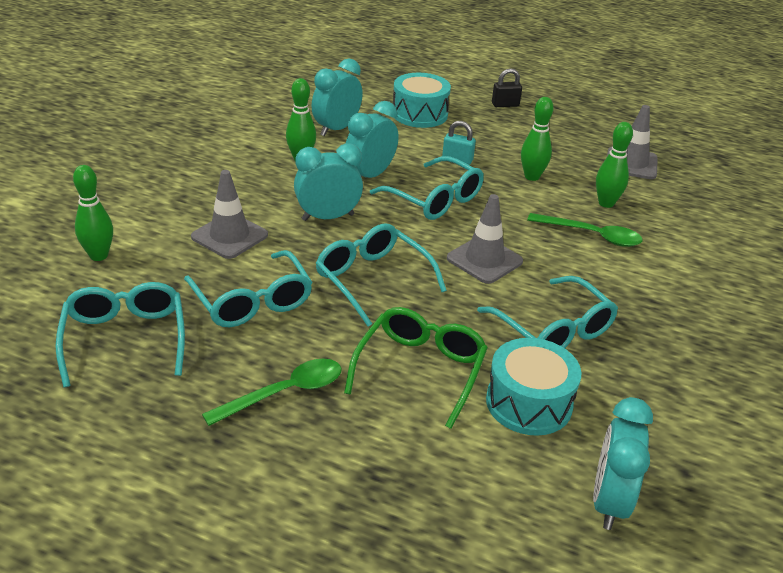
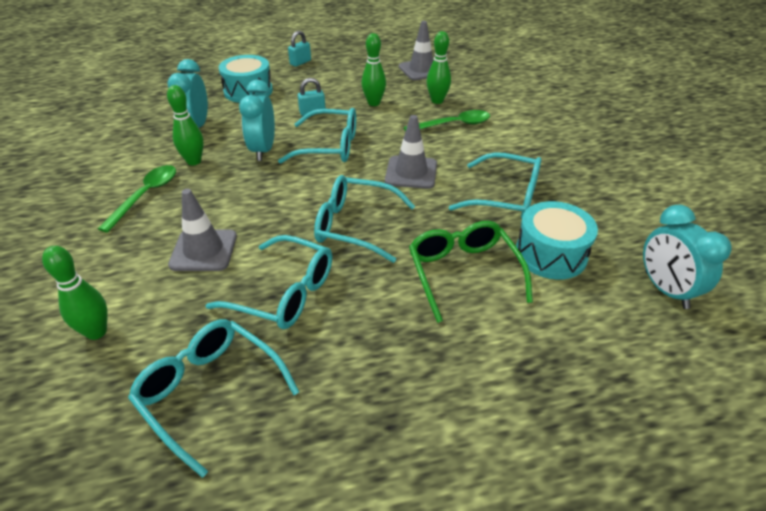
camera: 35 degrees left, 5 degrees up
(284, 393) = (395, 351): green spoon -> green spoon (146, 196)
(328, 217) = (267, 196): turquoise clock -> none
(505, 105) = (300, 62): black padlock -> turquoise padlock

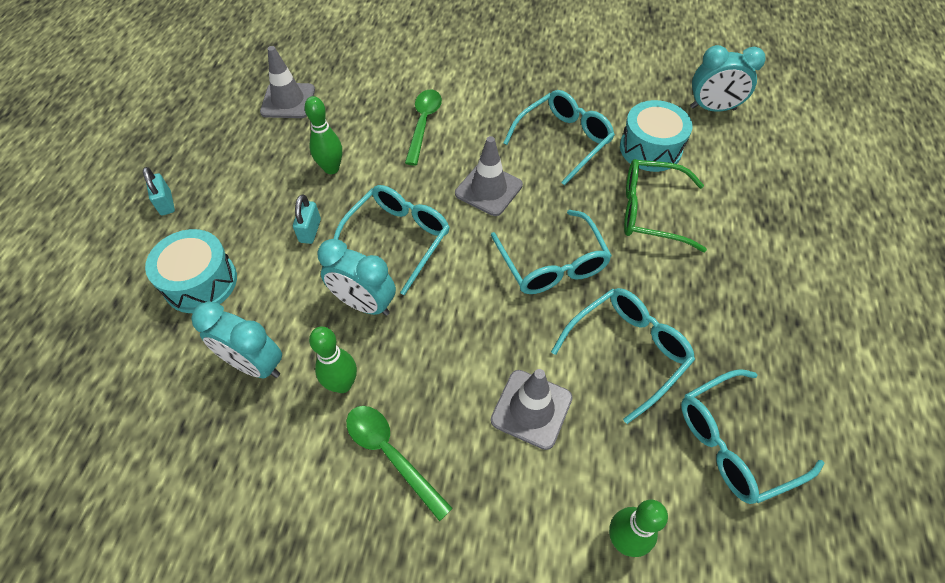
camera: 65 degrees left, 15 degrees up
(355, 226) = (552, 264): turquoise glasses -> turquoise glasses turned 60 degrees counterclockwise
(437, 101) = (367, 116): green bowling pin -> none

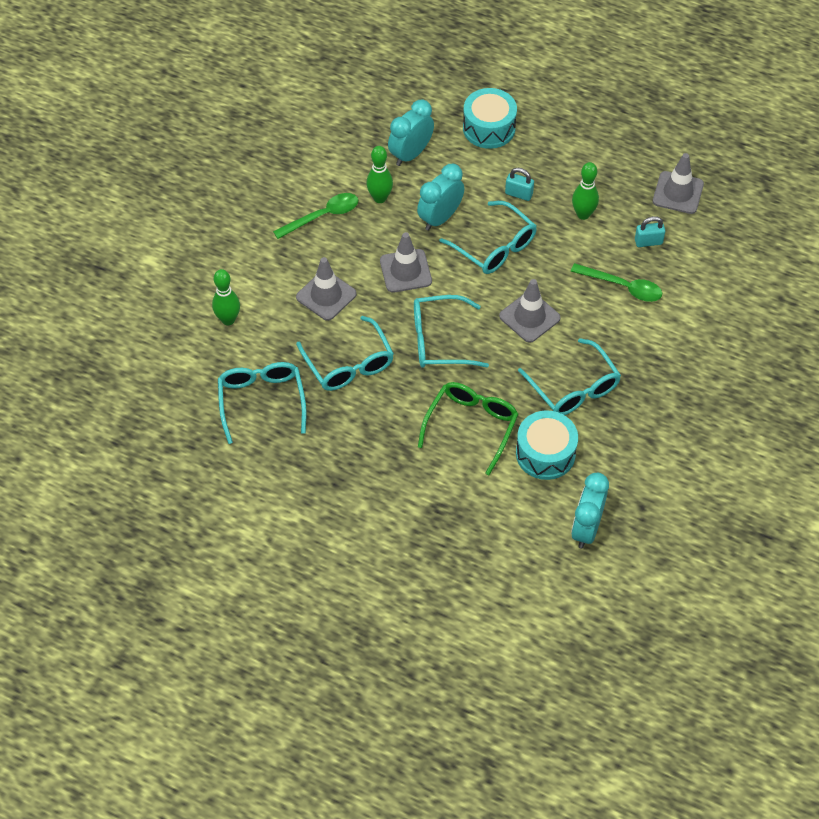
camera: 105 degrees right, 0 degrees up
(166, 203) = (573, 109): turquoise padlock -> turquoise padlock (648, 242)
(461, 323) = (405, 271): none -> grey traffic cone

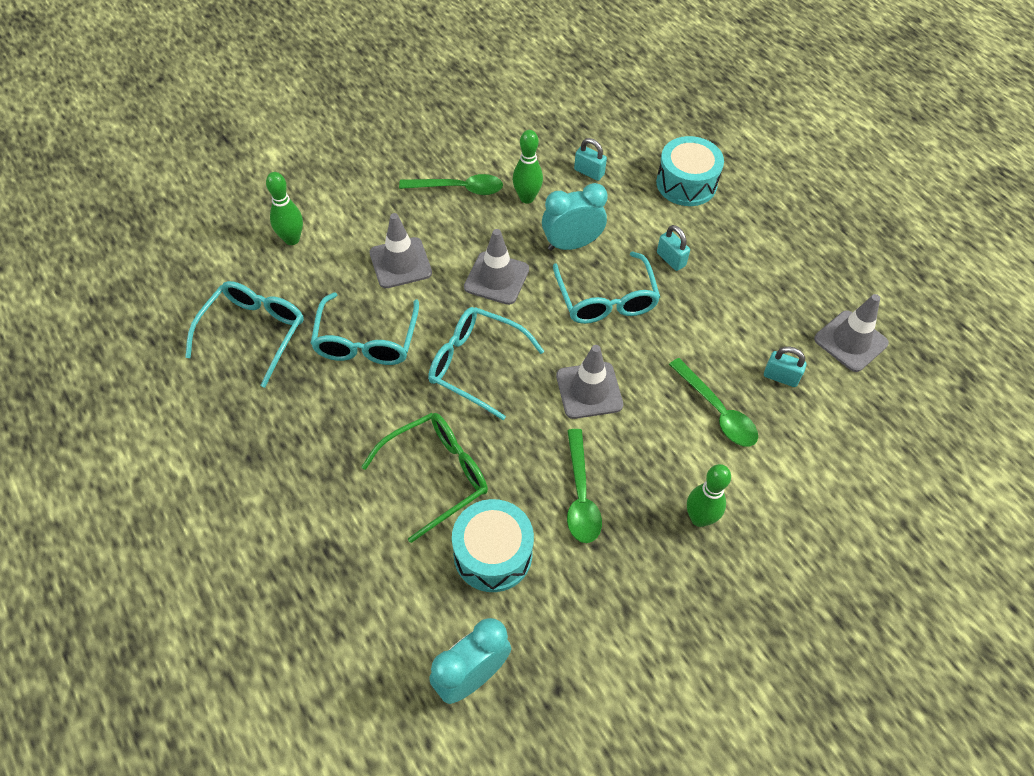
camera: 30 degrees right, 0 degrees up
(411, 154) = (589, 172): turquoise clock -> turquoise padlock
(574, 388) = (580, 495): turquoise glasses -> green spoon
(583, 214) = (726, 312): green bowling pin -> green bowling pin (699, 518)

